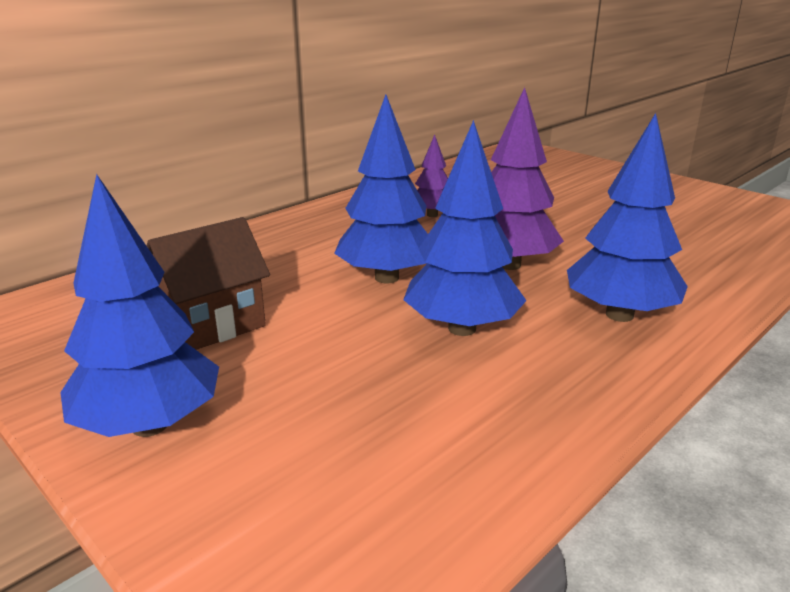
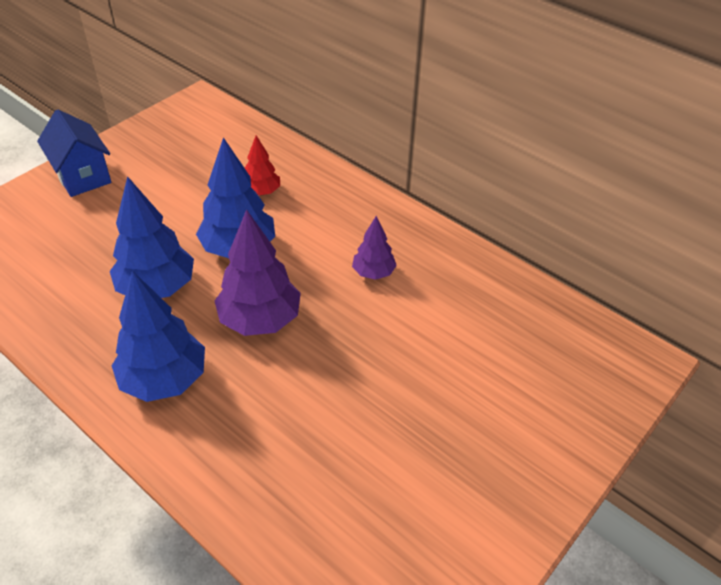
camera: 85 degrees right, 20 degrees up
(150, 425) = (83, 176): blue tree -> blue house
(212, 325) = (178, 178): brown house -> none
(277, 266) = (261, 192): none -> red tree

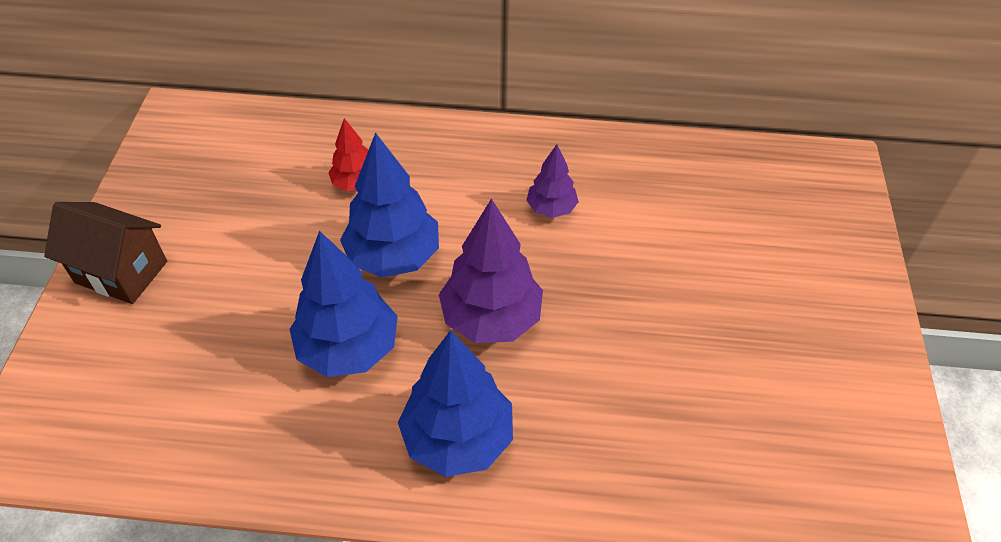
camera: 35 degrees left, 5 degrees up
(83, 176) = (121, 272): blue house -> brown house

